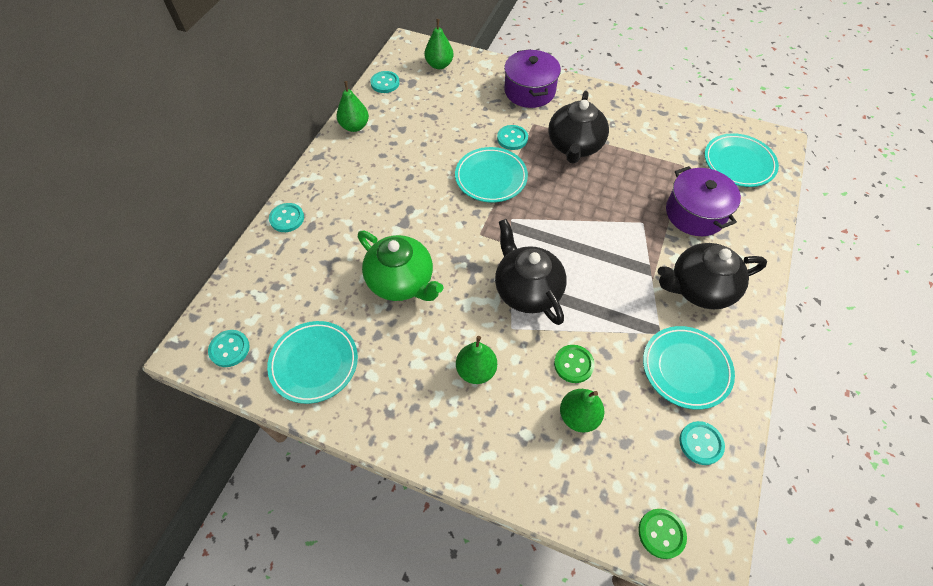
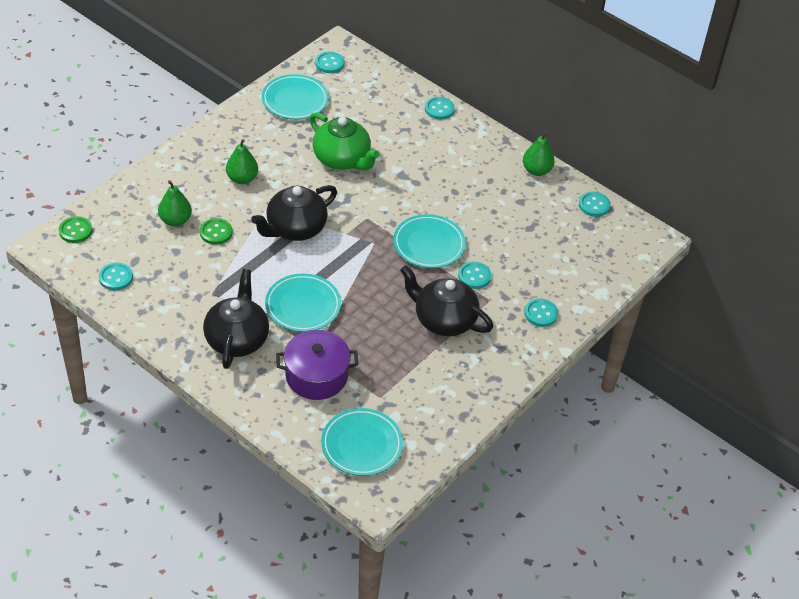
camera: 105 degrees right, 10 degrees down
(401, 281) = (342, 159): green teapot -> green teapot turned 105 degrees counterclockwise
(439, 65) = (610, 254): green pear -> none
(527, 290) = (295, 228): black teapot -> black teapot turned 150 degrees clockwise
(529, 91) = (540, 314): purple pot -> turquoise button
(686, 369) = (174, 296): turquoise plate -> turquoise plate (303, 306)

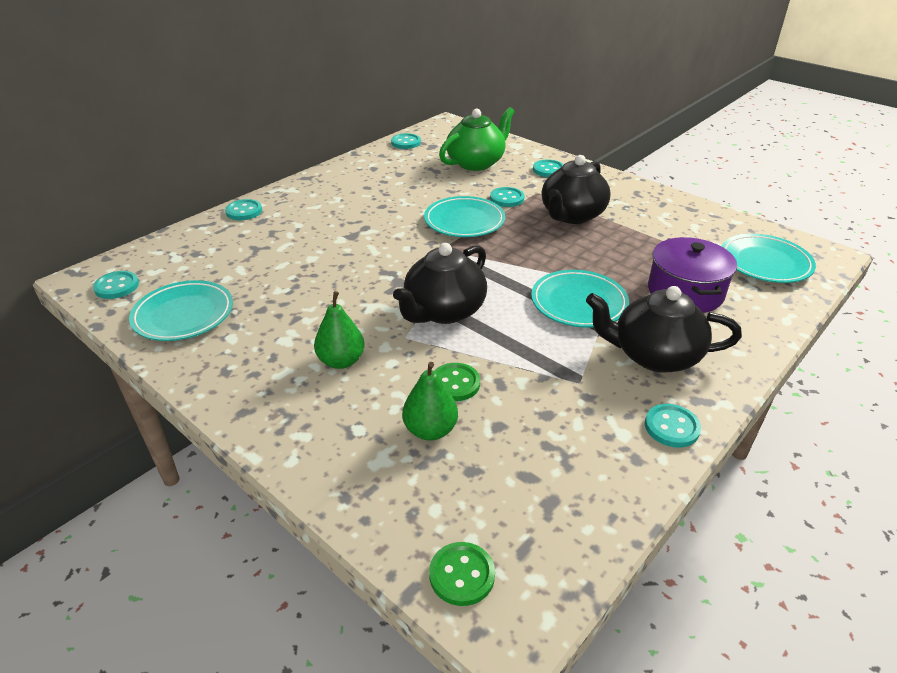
camera: 85 degrees left, 10 degrees down
(116, 277) = (571, 499): turquoise button -> turquoise button (671, 427)
(295, 228) = (444, 311): black teapot -> black teapot turned 75 degrees clockwise
(342, 159) = (316, 276): green teapot -> green teapot (476, 163)
(536, 170) = (355, 164): green pear -> none

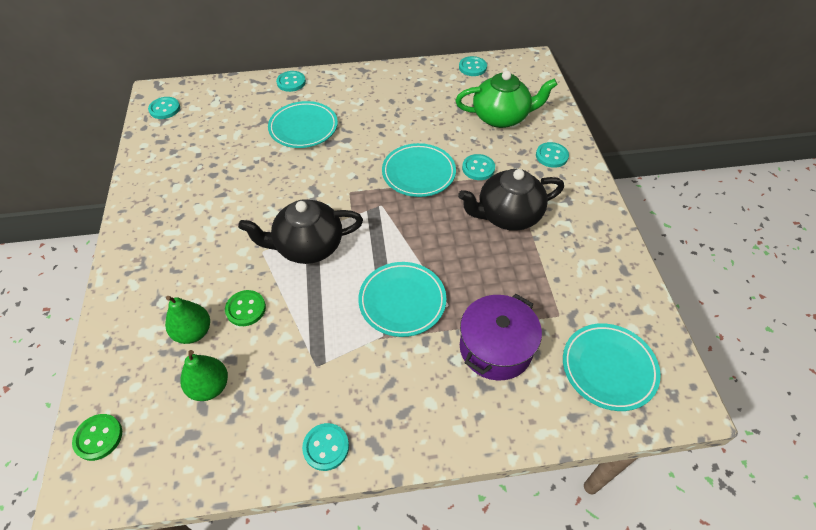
camera: 40 degrees right, 15 degrees up
(183, 315) = (172, 153): turquoise plate -> turquoise plate (303, 128)
(341, 361) = (208, 245): green pear -> green pear (210, 386)
(654, 356) = (393, 384): black teapot -> none

